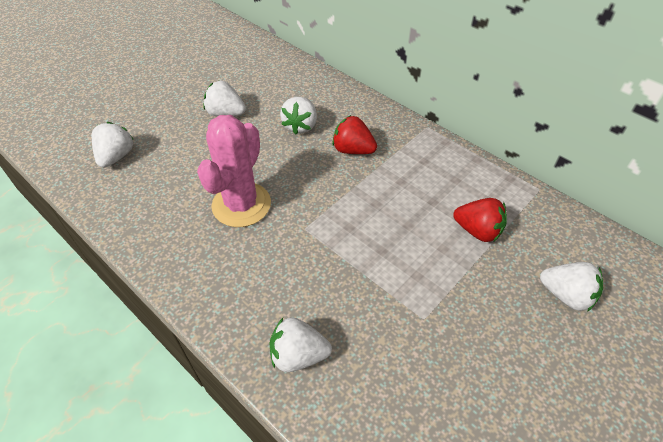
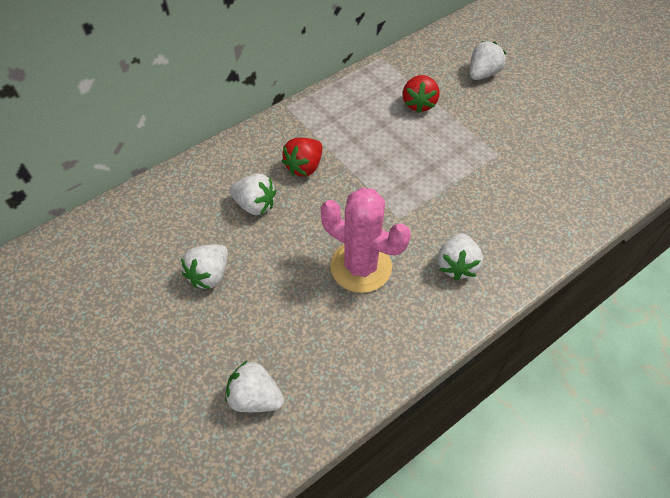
camera: 80 degrees left, 5 degrees up
(298, 355) = (529, 236): white strawberry -> white strawberry (457, 265)
(477, 231) = (419, 104): red strawberry -> red strawberry turned 150 degrees clockwise

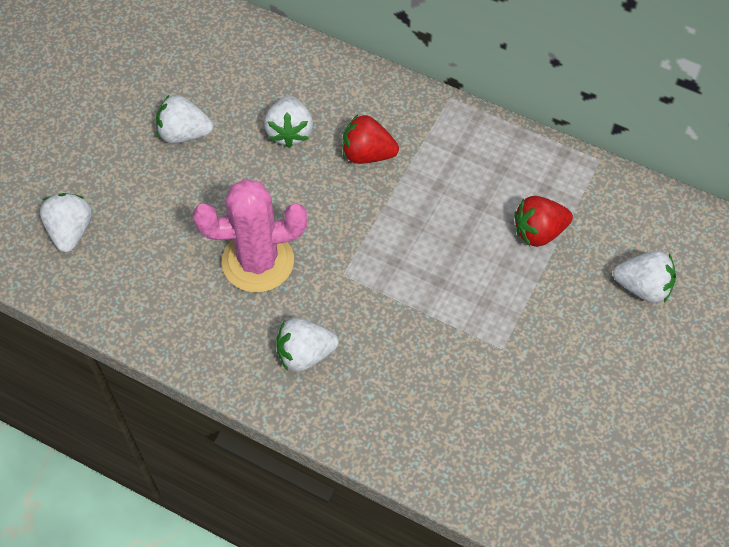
camera: 65 degrees right, 5 degrees up
(361, 266) = (258, 261): pink cactus -> pink cactus turned 75 degrees clockwise

